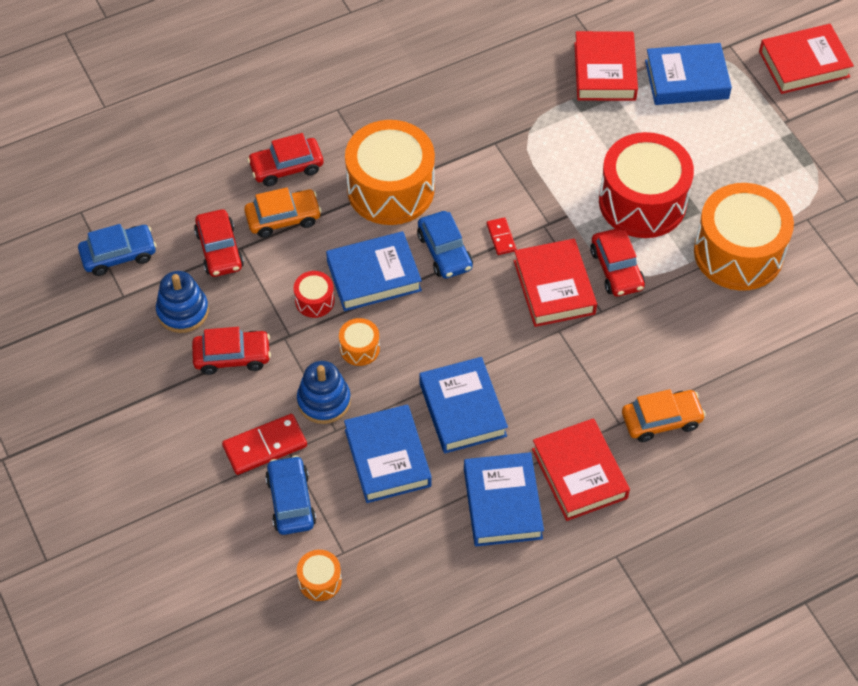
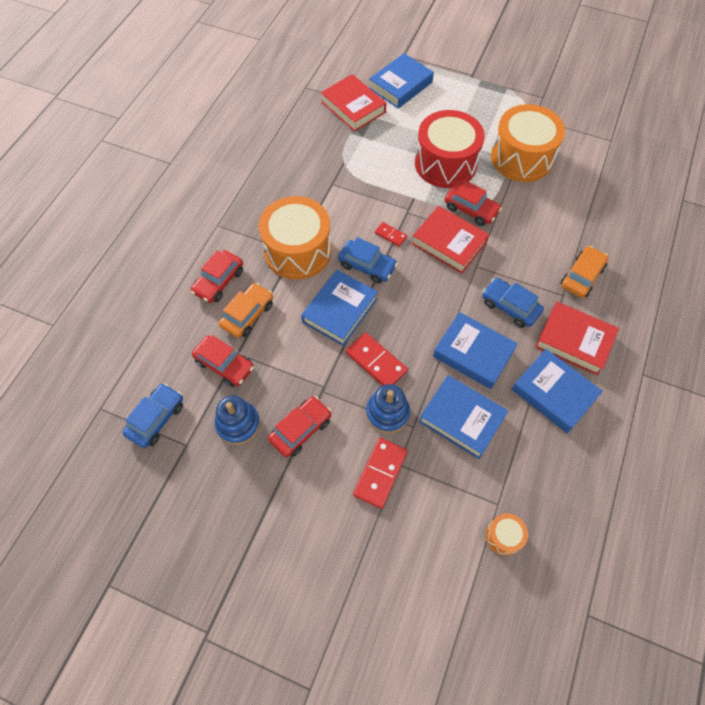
camera: 40 degrees left, 5 degrees up
(291, 501) = (433, 497): blue car -> blue car (510, 307)
(314, 301) = (318, 353): red drum -> none
(359, 348) = (376, 362): orange drum -> red domino
(804, 64) = (450, 43): red book -> none

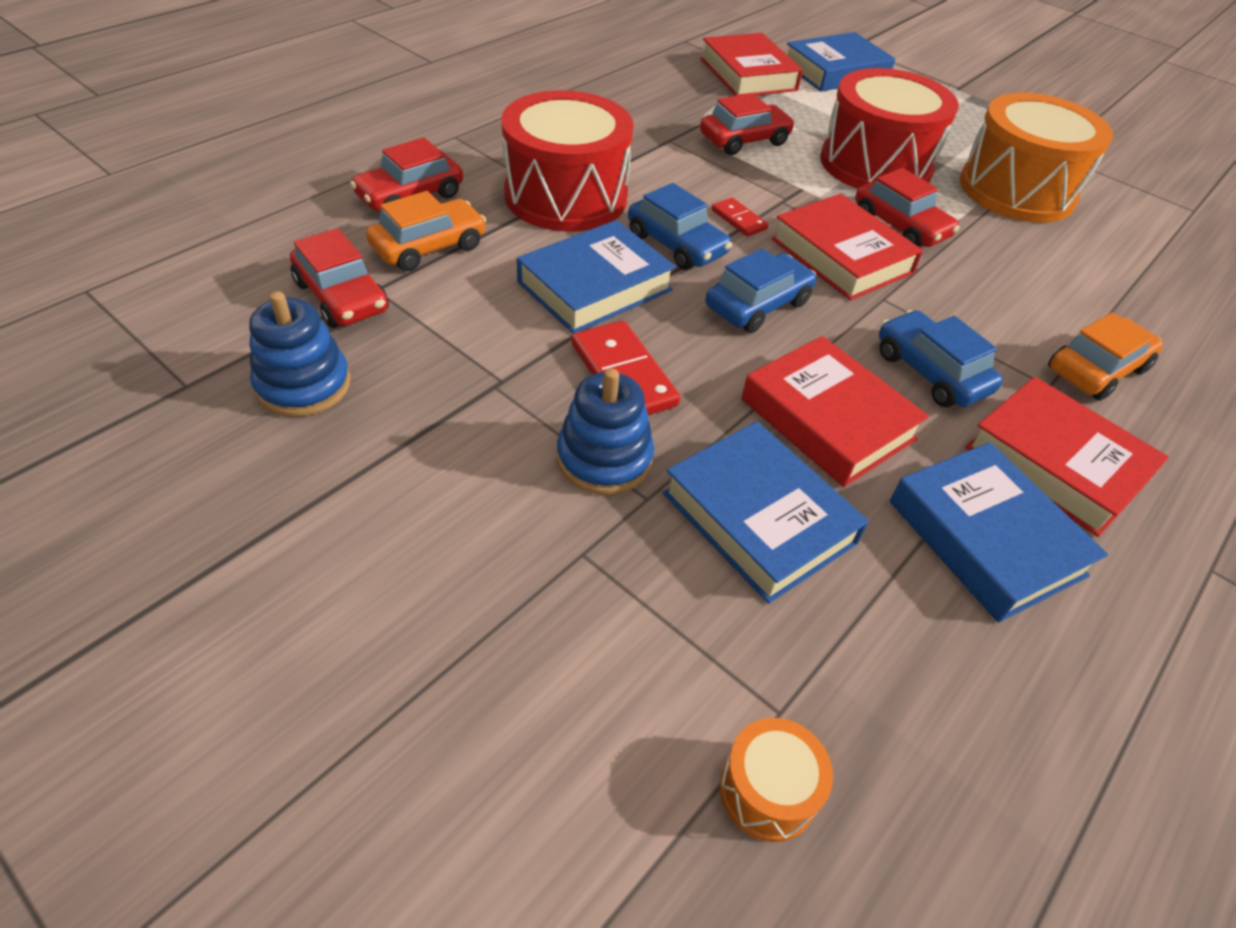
camera: 15 degrees right, 15 degrees down
(156, 419) = (166, 332): blue car -> blue car (757, 305)
(298, 251) = (566, 196): orange drum -> red drum
(301, 429) = (415, 430): red car -> red car (744, 140)
(380, 473) = (534, 557): red domino -> none
(473, 353) = (827, 419): blue book -> red book

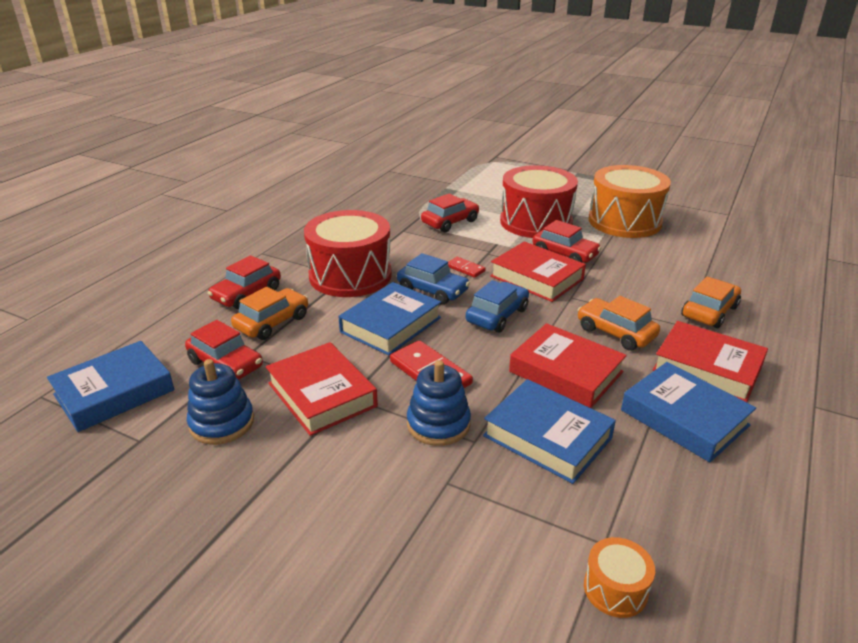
camera: 10 degrees left, 15 degrees down
(748, 74) = (437, 183): red book -> red book (322, 394)
(835, 71) = (490, 173): blue book -> blue book (114, 392)
(930, 372) = (615, 332): blue car -> orange car

